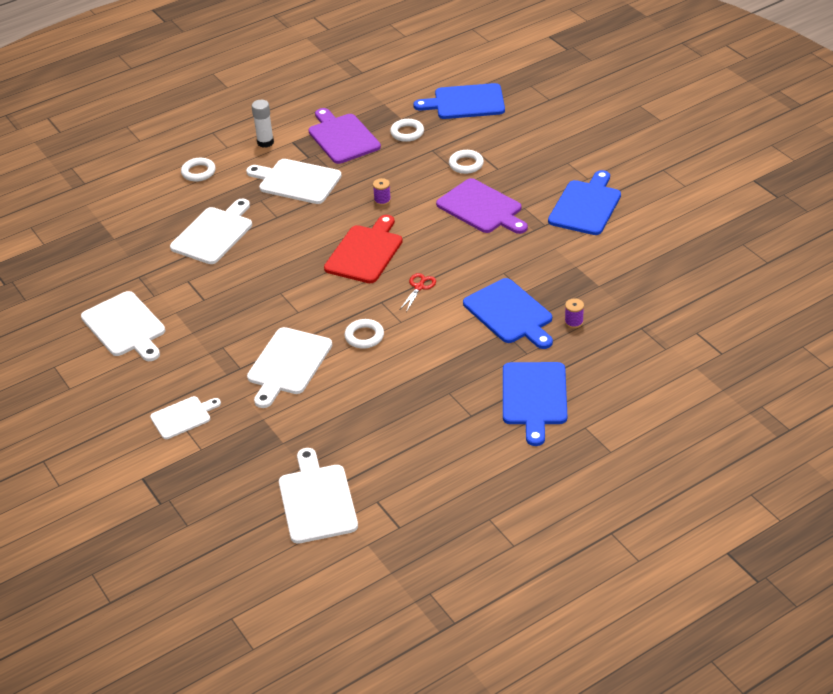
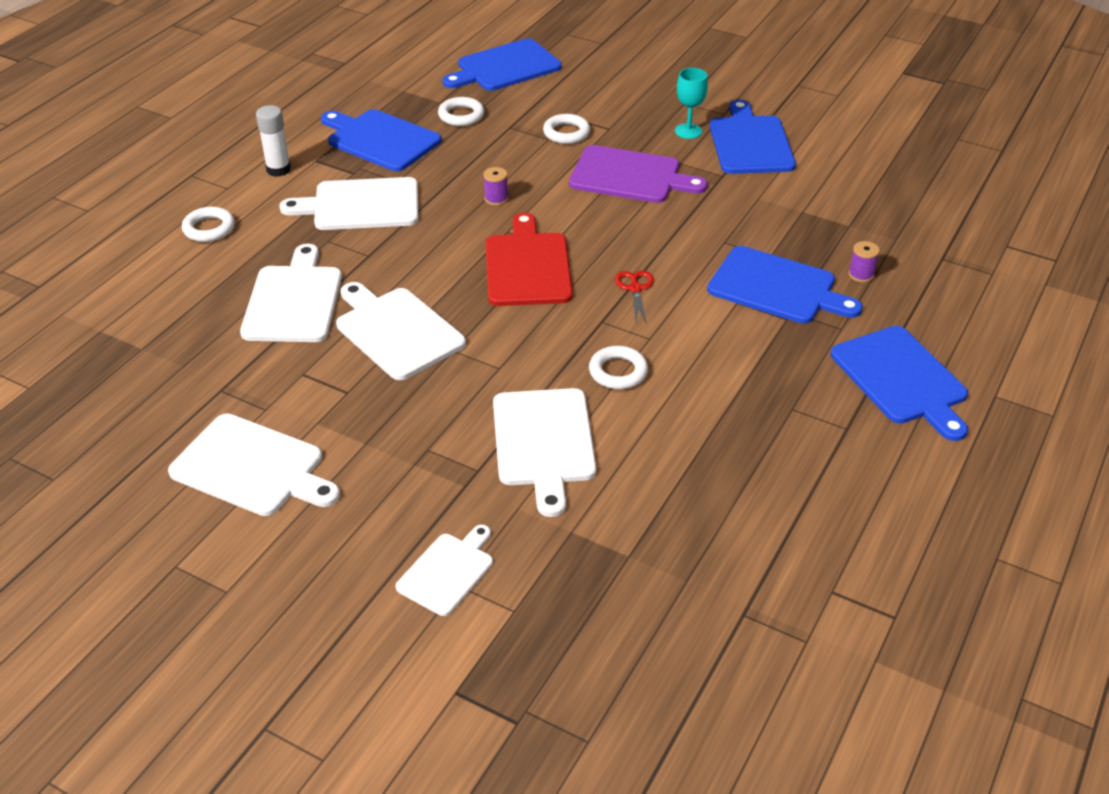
camera: 30 degrees left, 0 degrees up
(316, 500) = (749, 623): white cutting board -> white cutting board (396, 331)
(342, 137) = (380, 140): purple cutting board -> blue cutting board
(550, 185) = (688, 131): none -> turquoise goblet

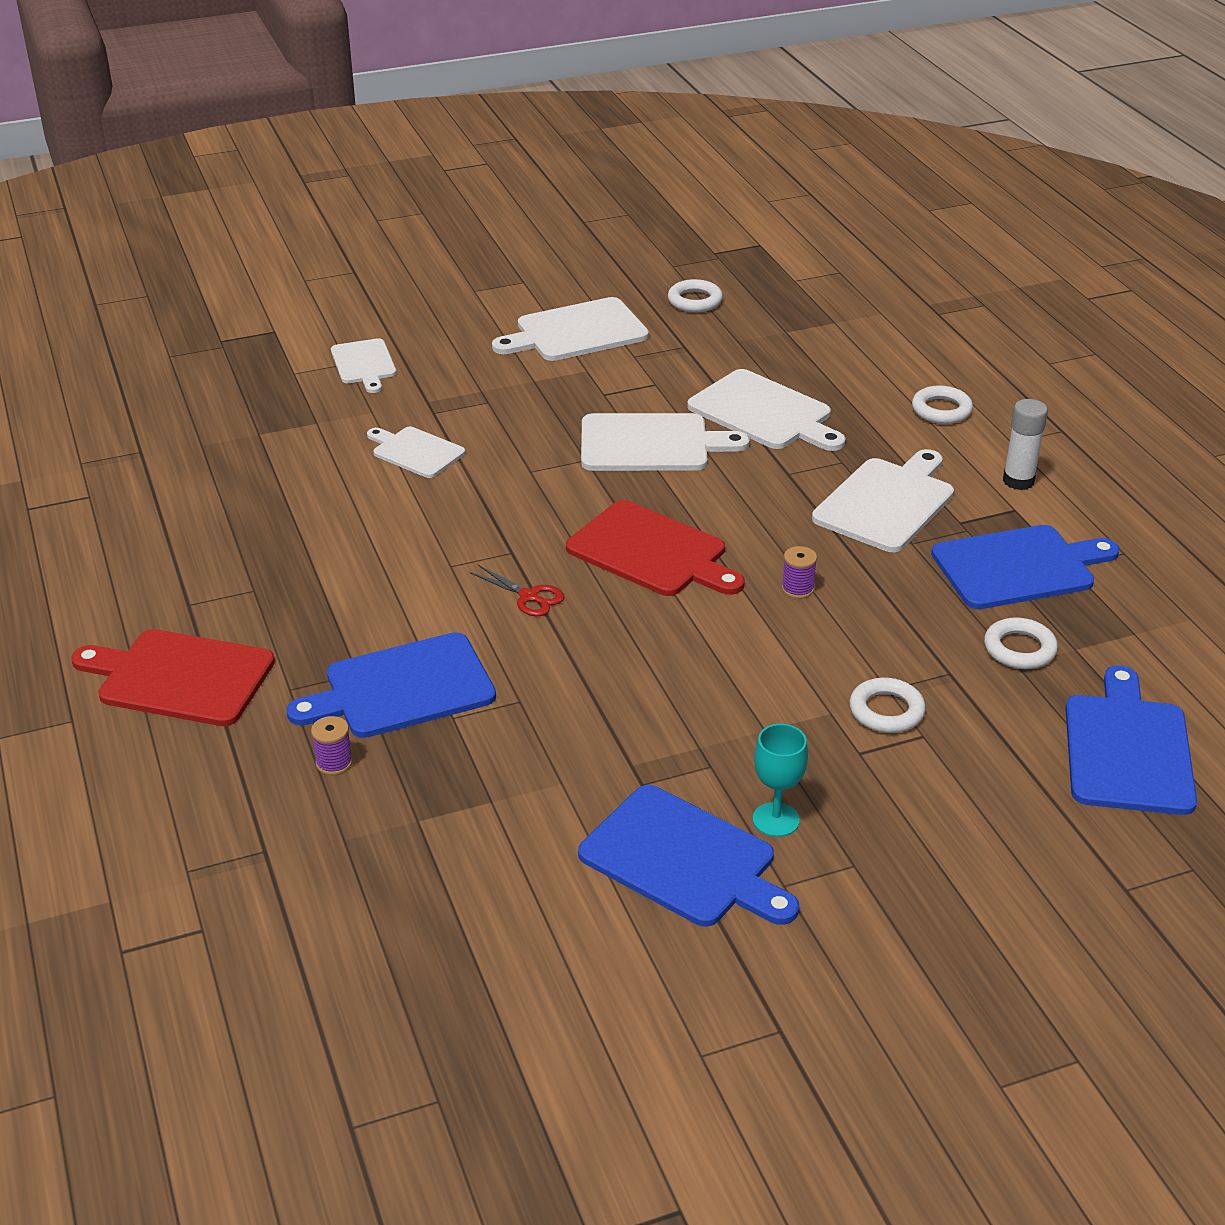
camera: 130 degrees right, 5 degrees down
(544, 442) = (415, 452): white cutting board -> white cutting board, size x0.62
(618, 372) = (436, 525): white ring -> white ring (695, 301)
(630, 176) = (730, 707): purple cutting board -> none
(901, 379) = (180, 677): blue cutting board -> red cutting board

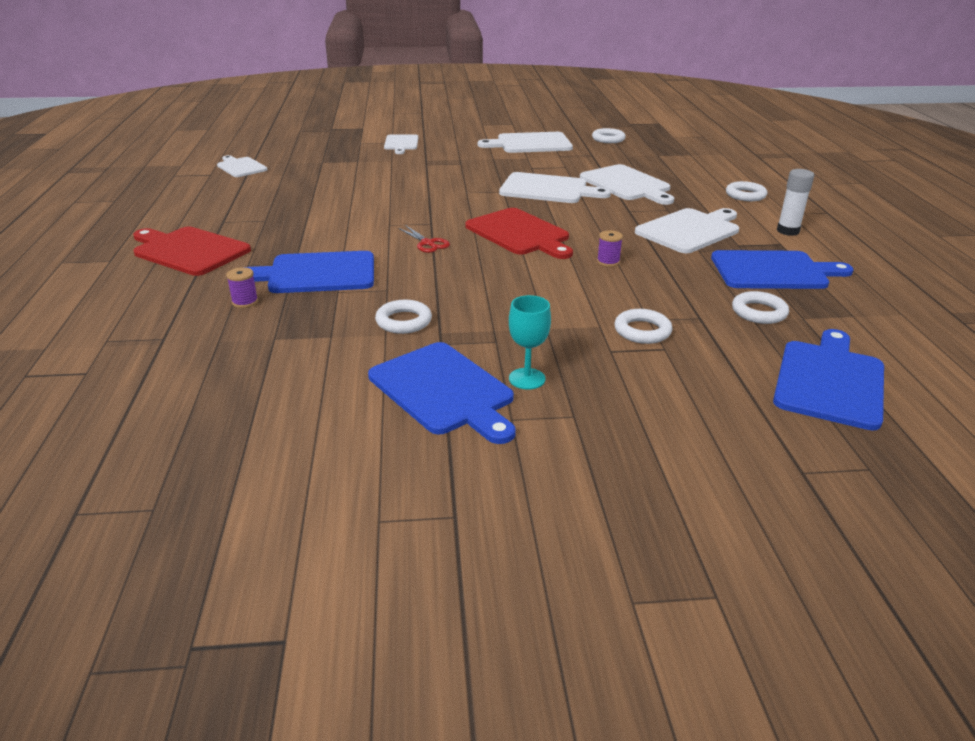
camera: 15 degrees right, 5 degrees down
(415, 452) = (404, 177): white cutting board -> white cutting board (241, 167)
(574, 755) = (403, 321): none -> white ring

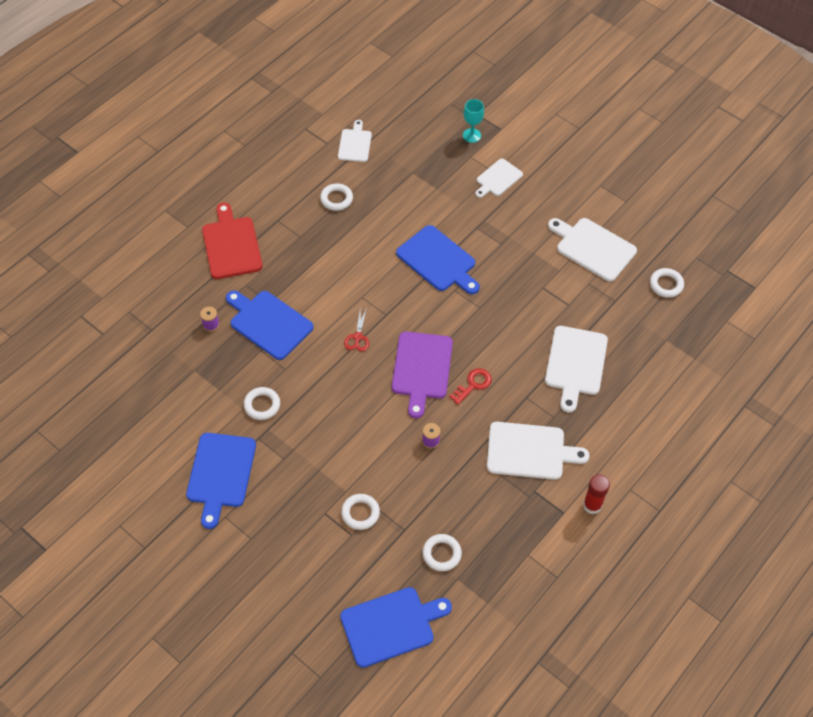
camera: 45 degrees right, 25 degrees up
(520, 233) = (422, 369): red cutting board -> purple cutting board
(527, 379) = (263, 497): turquoise goblet -> turquoise goblet (471, 135)
(547, 189) = (512, 327): white cutting board -> none
(577, 222) = (473, 384): none -> red key
(745, 195) = (638, 444): white ring -> white ring (336, 199)
(773, 271) = (511, 531): blue cutting board -> blue cutting board (438, 260)
(788, 231) = (592, 505): white glue stick -> red glue stick

